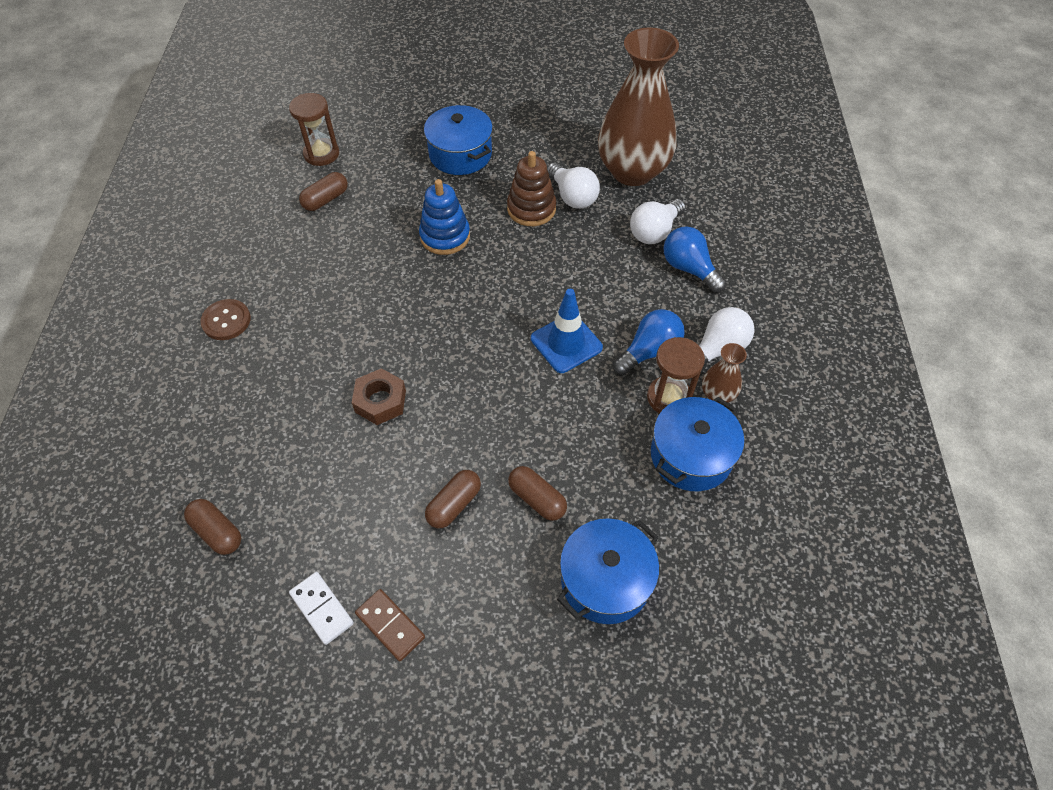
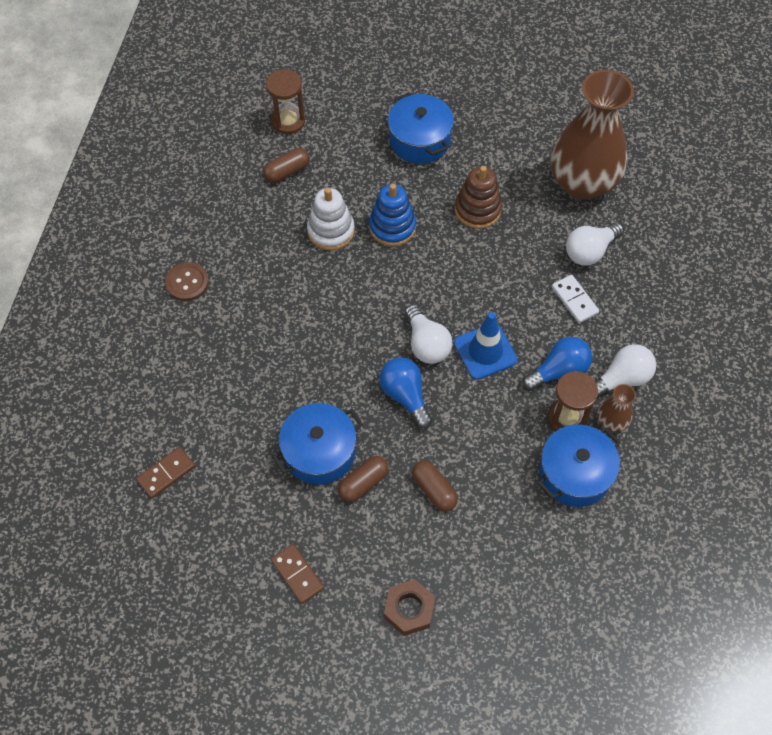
camera: 10 degrees right, 5 degrees up
(217, 532) = (166, 473): brown capsule -> brown domino
(321, 609) = (244, 551): white domino -> white domino (574, 300)
(380, 249) = (331, 231): none -> white stacking toy
(380, 401) = (313, 380): brown nut -> brown nut (409, 609)
(572, 196) = (519, 202): white light bulb -> white light bulb (426, 344)
(605, 580) = (478, 568): blue pot -> blue pot (319, 452)
(689, 268) = (614, 294): blue light bulb -> blue light bulb (405, 395)

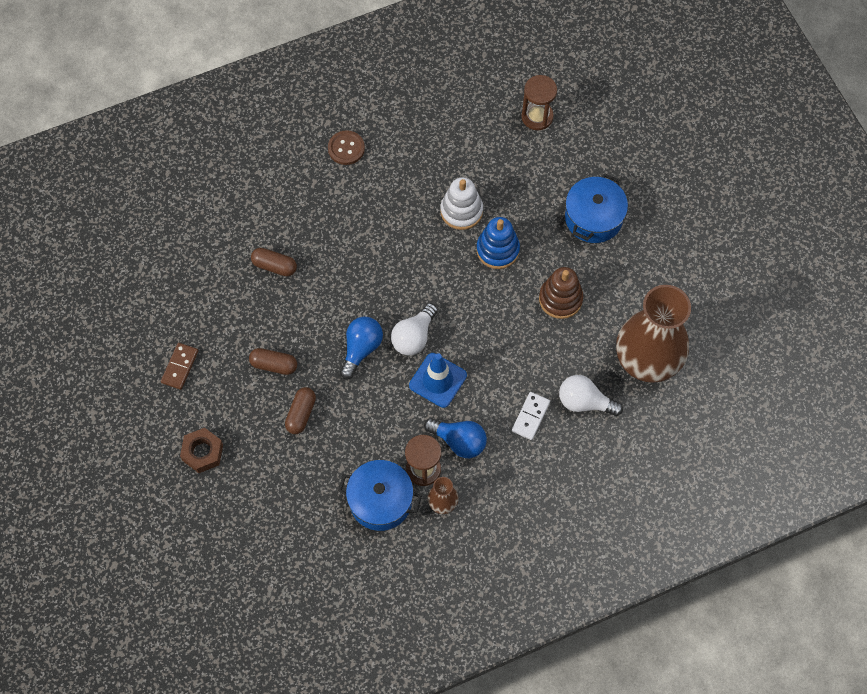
camera: 55 degrees right, 5 degrees up
(166, 473) = (194, 238): brown domino -> none
(287, 172) = (490, 147): brown capsule -> brown capsule (274, 266)
(319, 452) = (277, 322): blue pot -> none
(621, 379) = (485, 489): white light bulb -> none

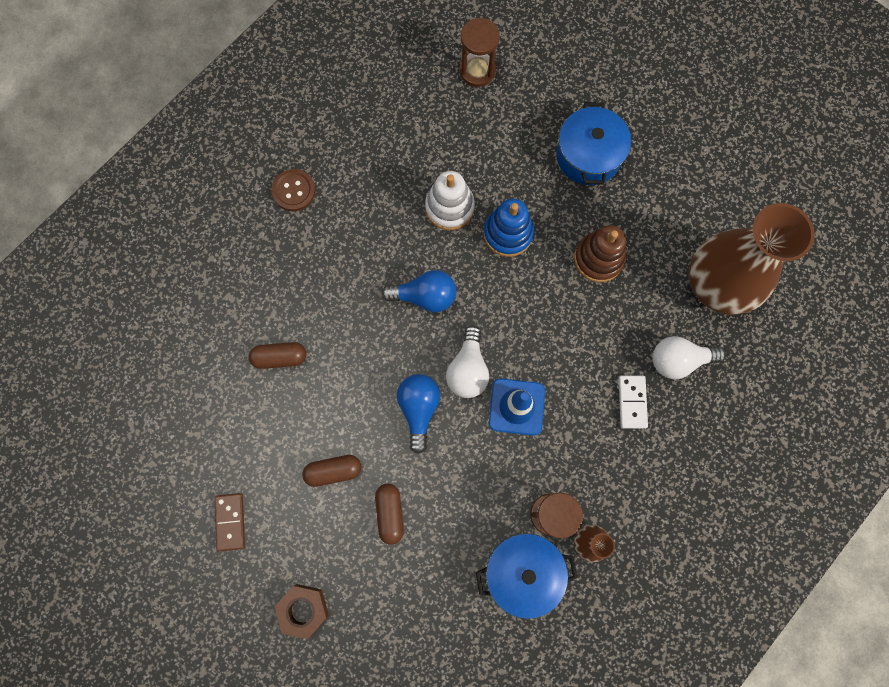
camera: 25 degrees left, 10 degrees up
(459, 441) = (572, 465): blue light bulb -> blue light bulb (425, 296)

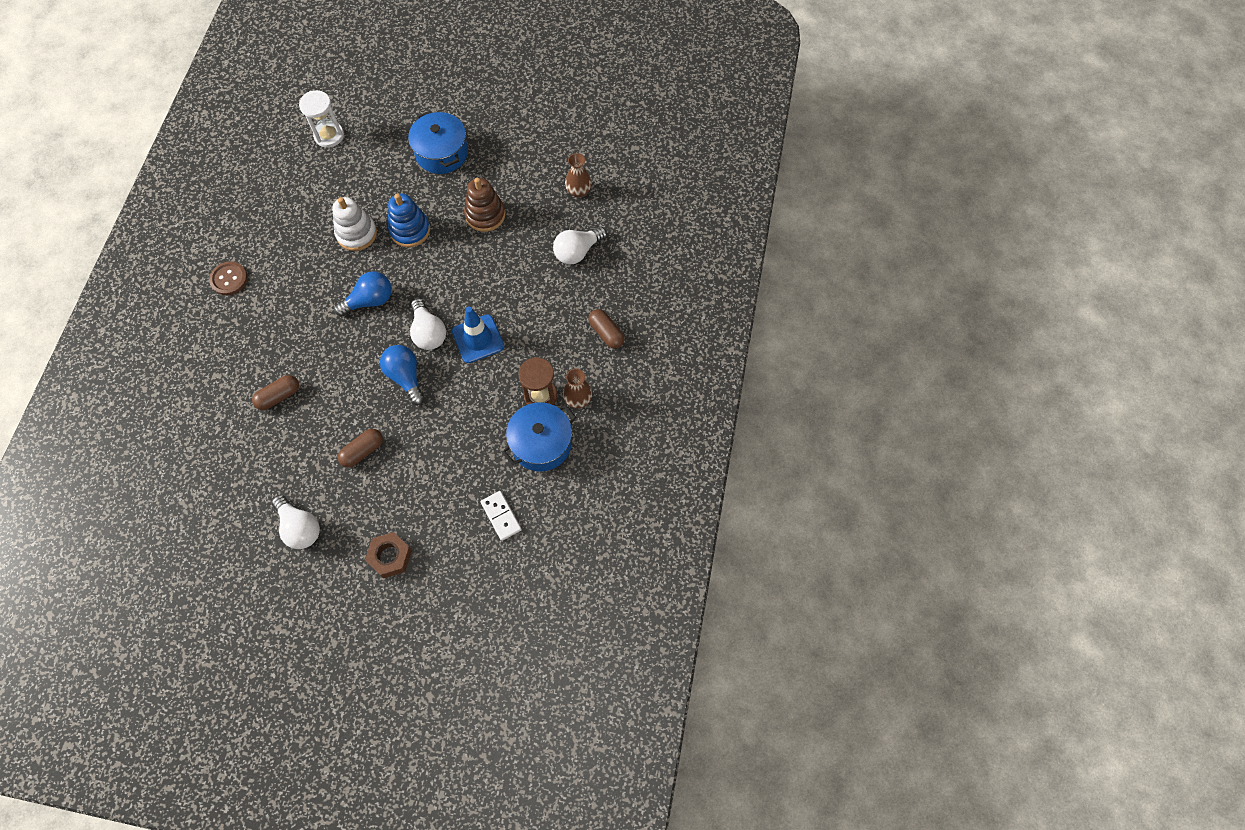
camera: 30 degrees left, 10 degrees down
(230, 522) = (300, 527): brown domino -> white light bulb
(390, 513) = (421, 457): brown capsule -> brown capsule (606, 333)
(477, 71) = (329, 135): brown hourglass -> white hourglass
(632, 402) = (559, 294): white domino -> white domino (501, 516)
(718, 284) = (578, 191): brown vase -> brown vase, size x0.42

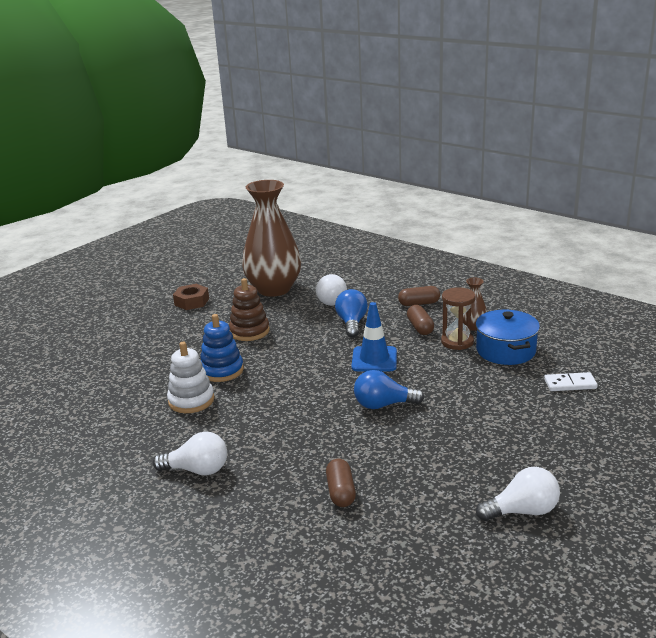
camera: 60 degrees left, 40 degrees down
(229, 279) = (151, 498): brown button -> none
(329, 135) = (57, 394): white hourglass -> none
(362, 451) = (451, 448): brown capsule -> brown capsule (420, 328)
(370, 301) = (277, 408): blue light bulb -> blue light bulb (352, 323)
(390, 556) = (587, 455): brown nut -> brown nut (192, 302)
(428, 333) = (344, 383): white light bulb -> white light bulb (197, 470)
(442, 153) = (159, 339): blue pot -> none
(578, 191) = (274, 289): brown vase -> brown vase, size x2.40

